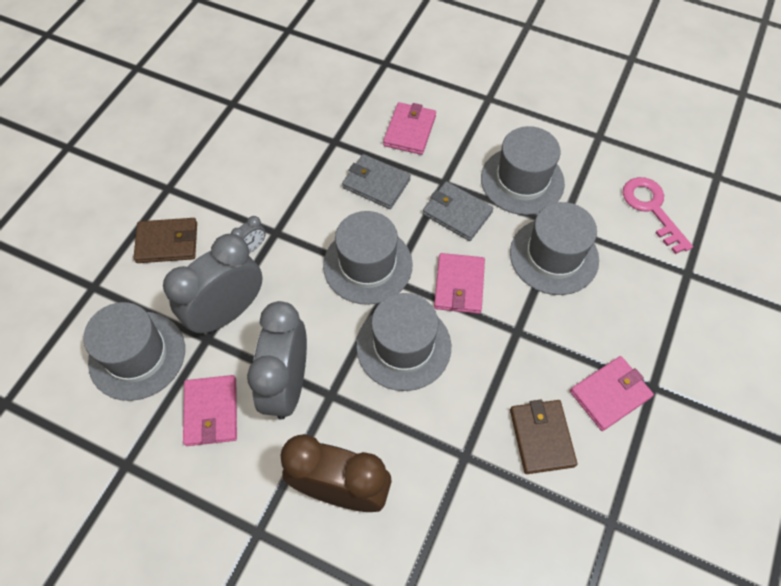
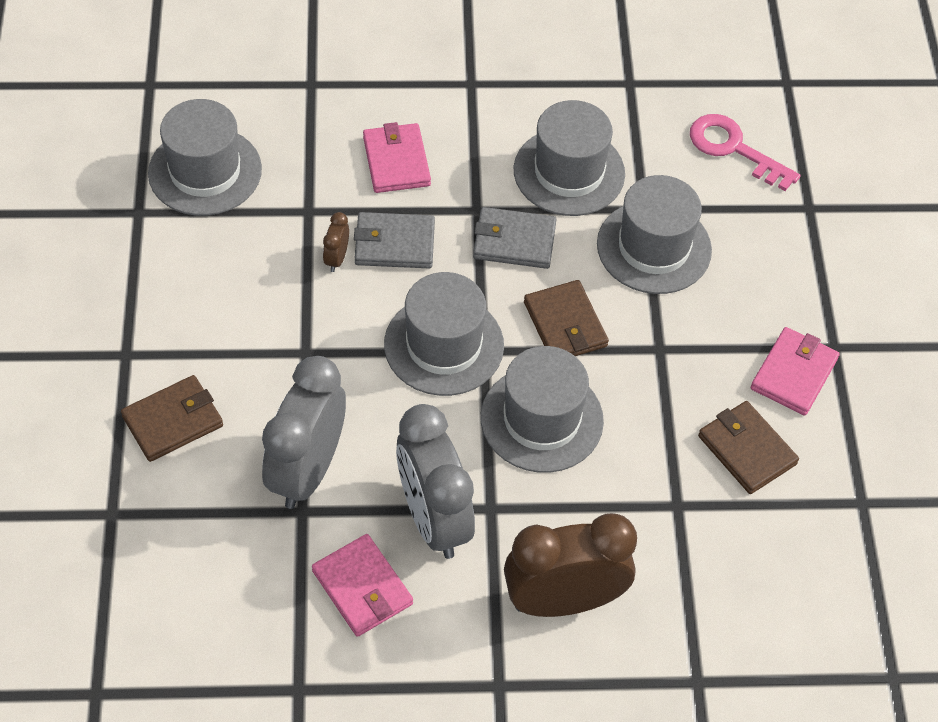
camera: 30 degrees left, 5 degrees down
(137, 355) = (227, 567): grey hat -> grey hat (205, 171)
(252, 247) = (287, 382): grey clock -> none
(333, 179) = (336, 258): none -> brown clock
(459, 285) = (565, 324): pink wallet -> brown wallet

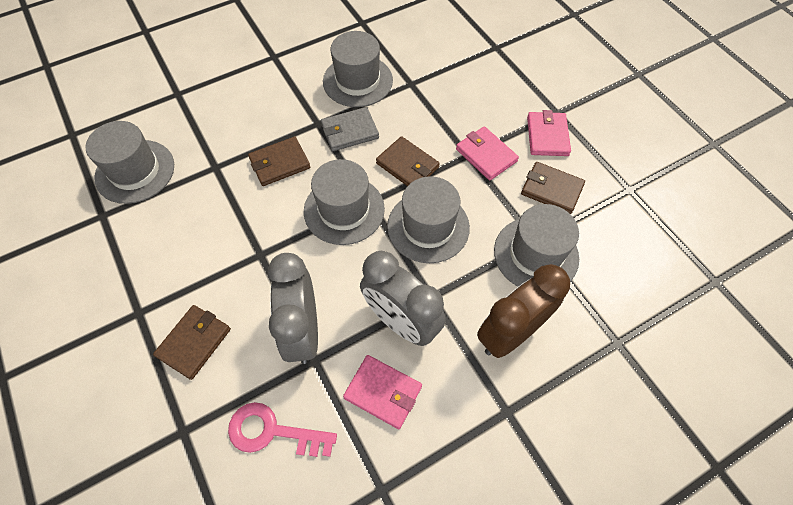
camera: 25 degrees left, 5 degrees up
(336, 258) = (248, 187): brown clock -> none
(394, 244) = (279, 163): grey wallet -> brown wallet
(396, 161) = (254, 116): pink wallet -> pink wallet (486, 155)
(654, 247) = (429, 101): grey hat -> grey hat (536, 254)
(734, 149) = (438, 33): pink key -> pink key (273, 431)

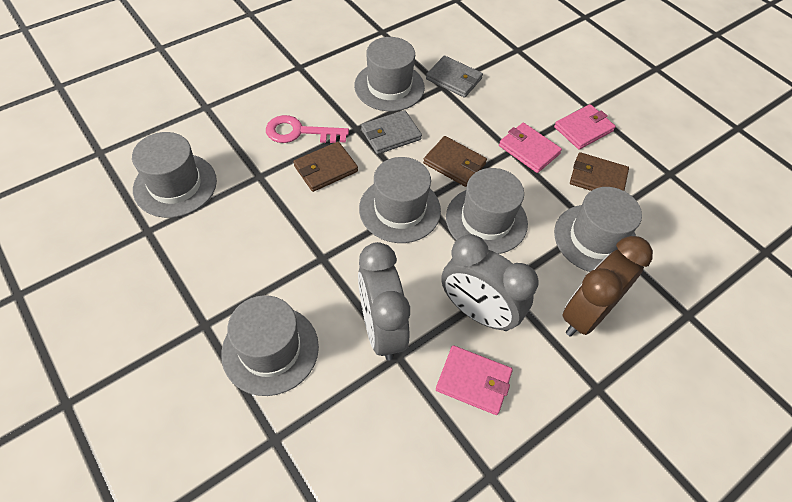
camera: 10 degrees left, 5 degrees down
(194, 342) = (270, 349): brown wallet -> grey hat
(273, 431) = (369, 430): pink key -> pink key (299, 132)
(424, 76) = (454, 79): none -> grey wallet
(547, 136) = (583, 129): pink wallet -> pink wallet turned 60 degrees clockwise

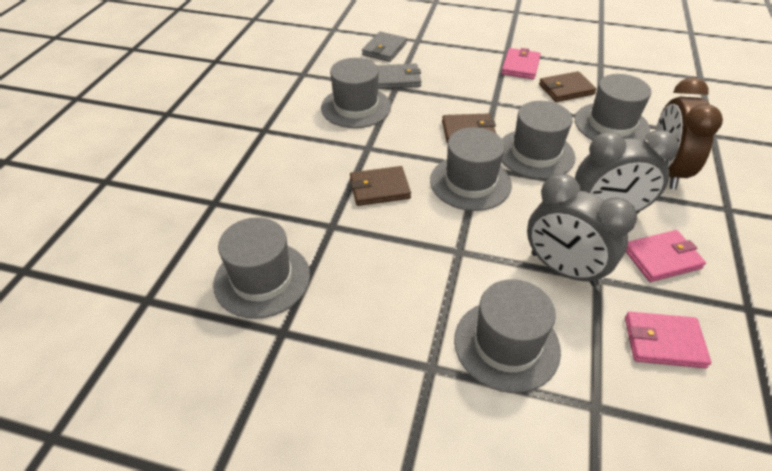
camera: 35 degrees left, 10 degrees down
(299, 132) = (324, 175): pink key -> none
(325, 169) = (379, 189): brown wallet -> brown wallet turned 60 degrees clockwise
(390, 134) = (399, 138): grey wallet -> grey wallet (384, 49)
(528, 150) = (504, 96): pink wallet -> pink wallet (663, 342)

